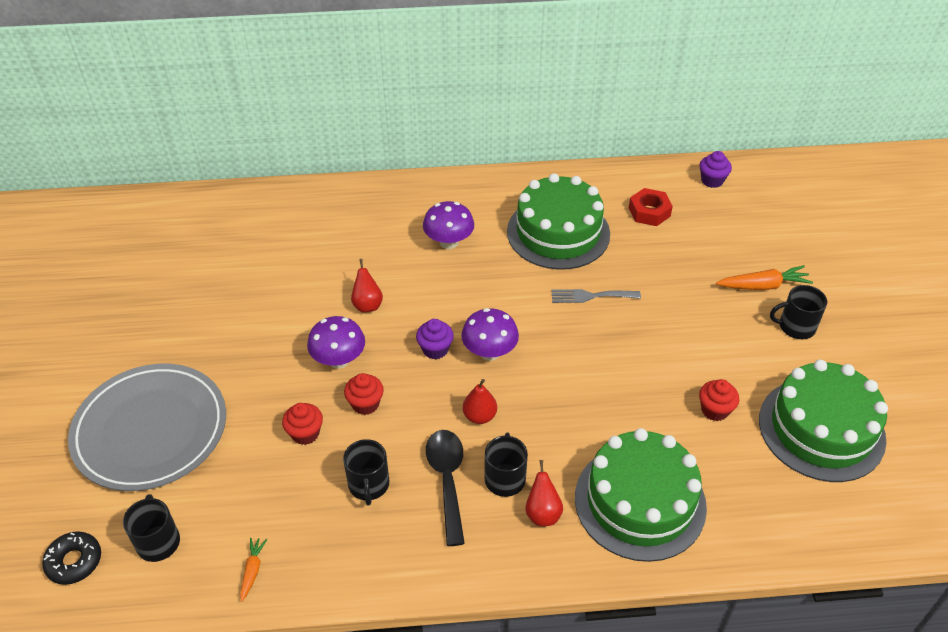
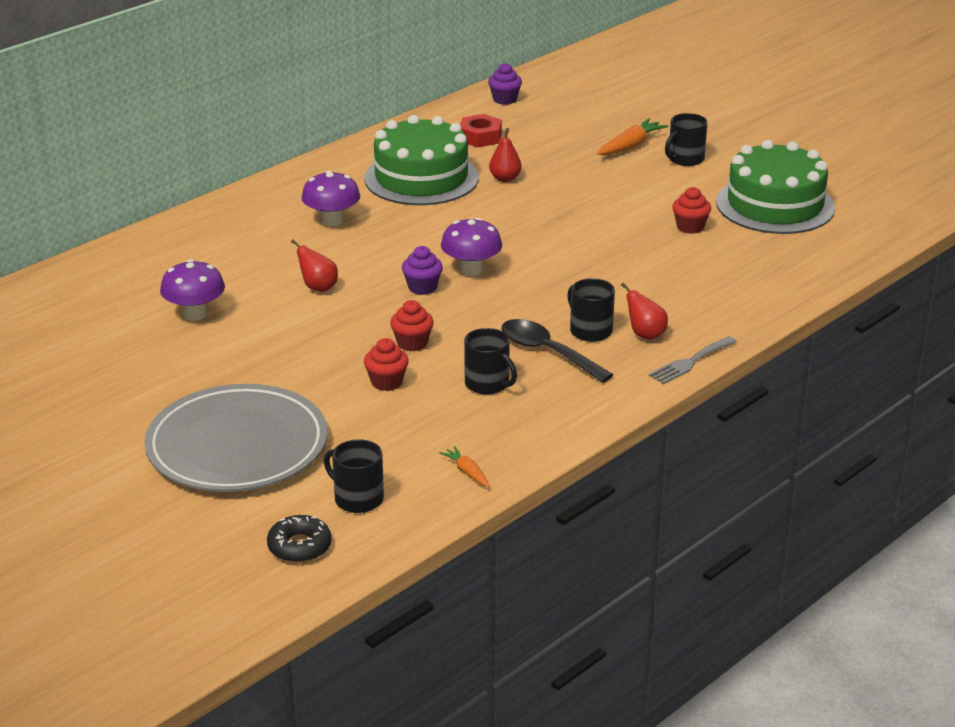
camera: 40 degrees left, 15 degrees down
(339, 360) = (346, 329): purple mushroom -> purple mushroom (195, 314)
(479, 416) = (519, 307): red pear -> red pear (505, 178)
(591, 296) = (506, 204): grey fork -> grey fork (690, 362)
(640, 501) = (705, 296): green cake -> none

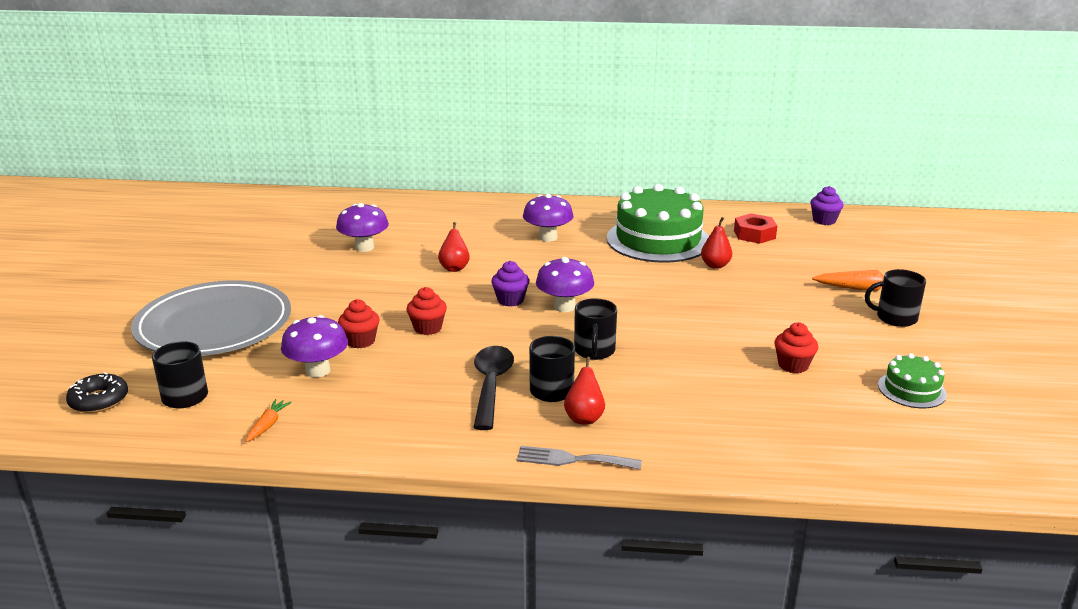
camera: 50 degrees right, 5 degrees down
(409, 420) = (318, 371): none -> purple mushroom
(488, 384) = (409, 380): black mug -> black mug (594, 350)
(775, 205) = (911, 390): green cake -> green cake, size x0.47

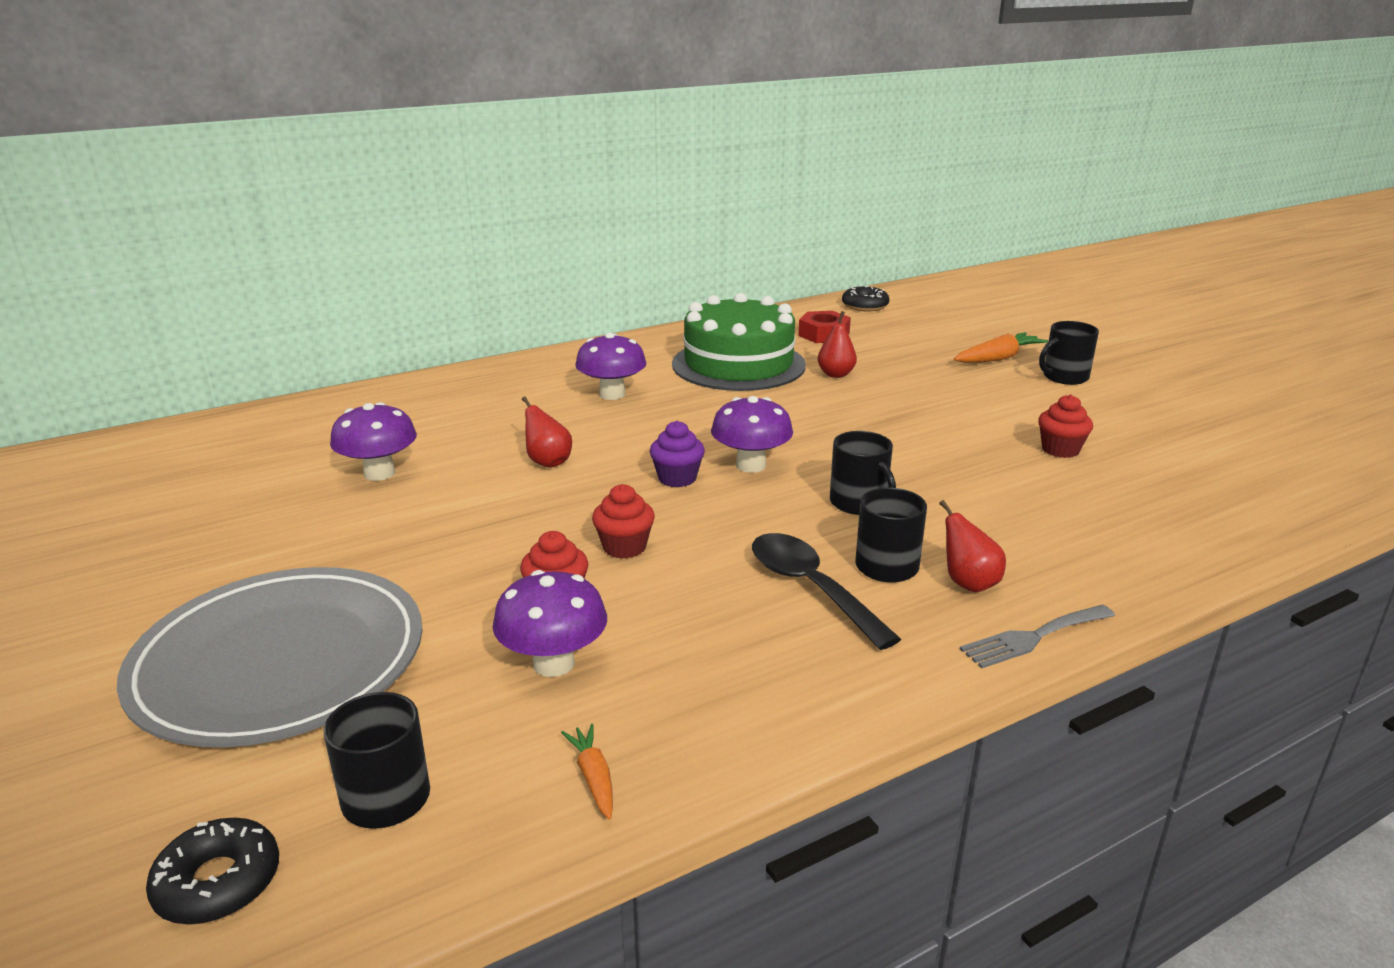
camera: 35 degrees left, 0 degrees up
(824, 220) = (865, 306): purple cupcake -> black donut
(911, 390) = (1182, 437): green cake -> none

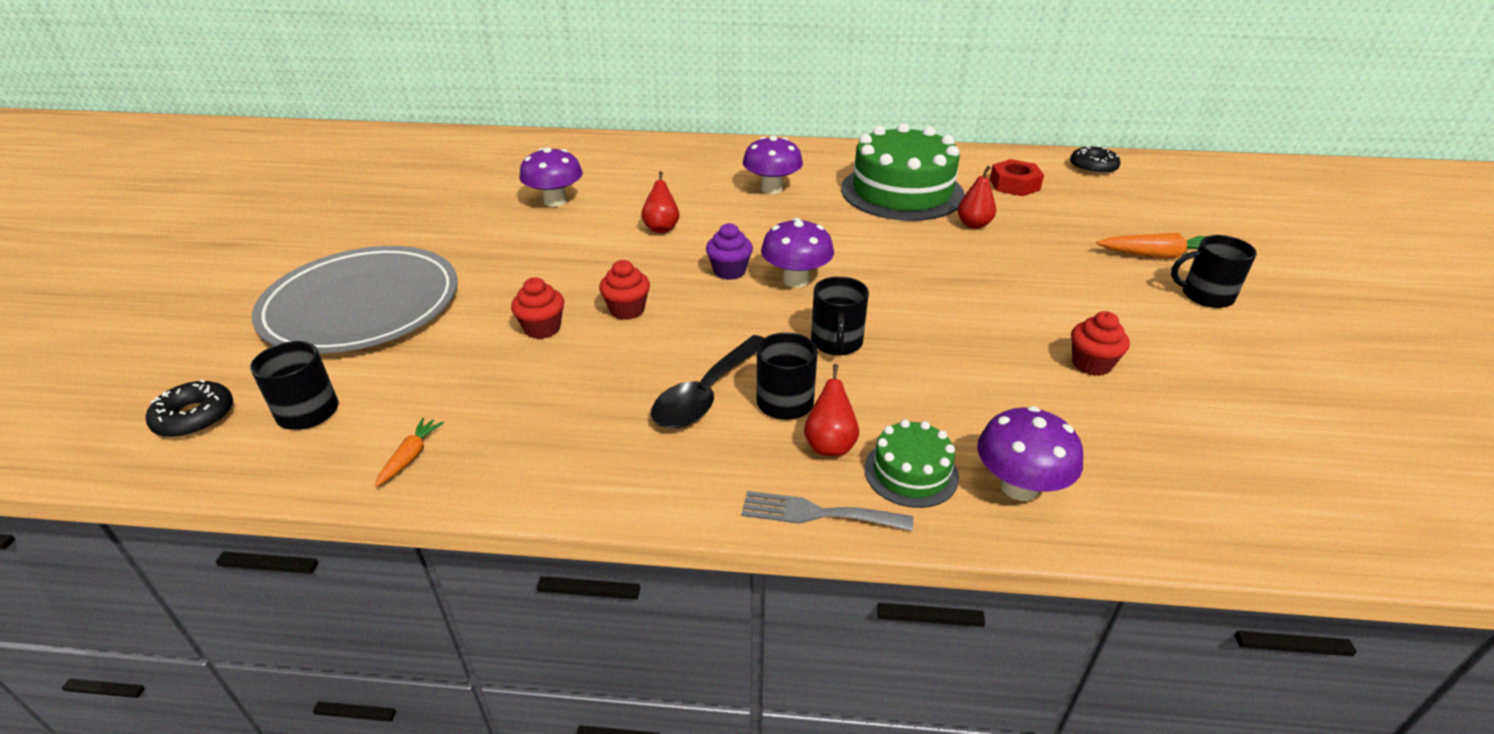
camera: 35 degrees right, 10 degrees up
(553, 663) = (484, 372): purple mushroom -> purple mushroom (1019, 487)
(810, 588) = (706, 394): black spoon -> black spoon turned 150 degrees counterclockwise
(1053, 576) = (911, 472): none -> green cake

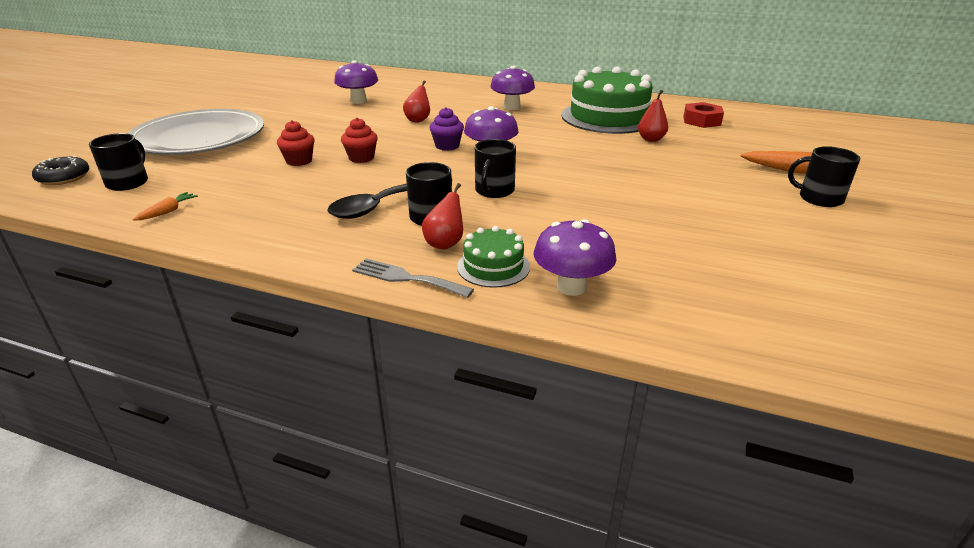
camera: 15 degrees right, 5 degrees down
(1091, 364) = (686, 226): red cupcake -> none
(1093, 167) = (776, 117): black donut -> none

